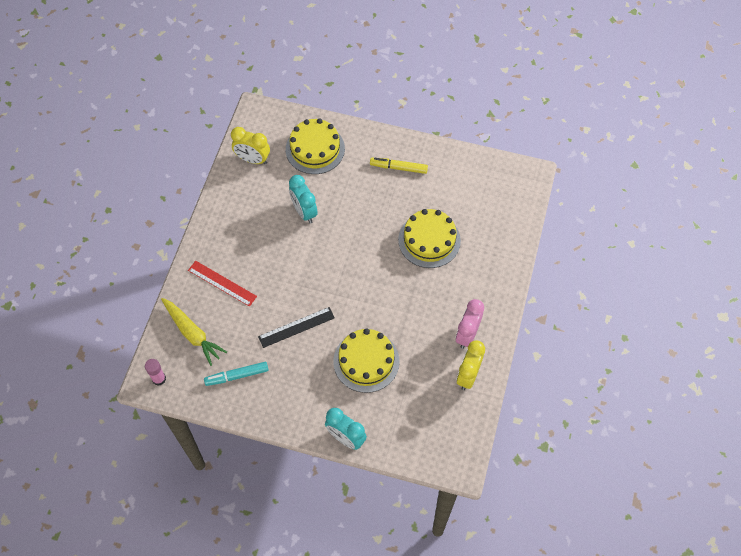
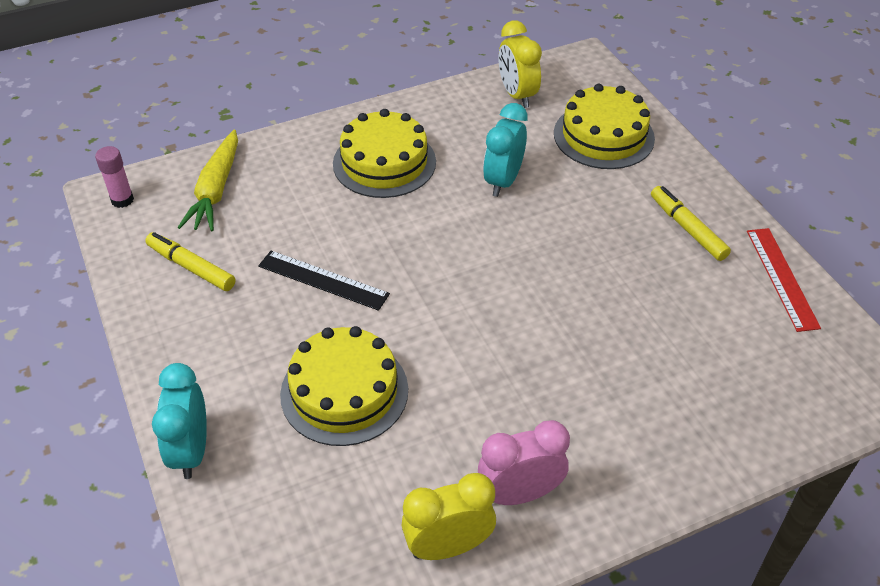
camera: 50 degrees right, 15 degrees down
(222, 283) = (315, 172): red ruler -> red ruler (781, 278)
(237, 376) = (191, 267): turquoise marker -> yellow marker
(429, 240) = (622, 335): yellow cake -> yellow cake (384, 162)

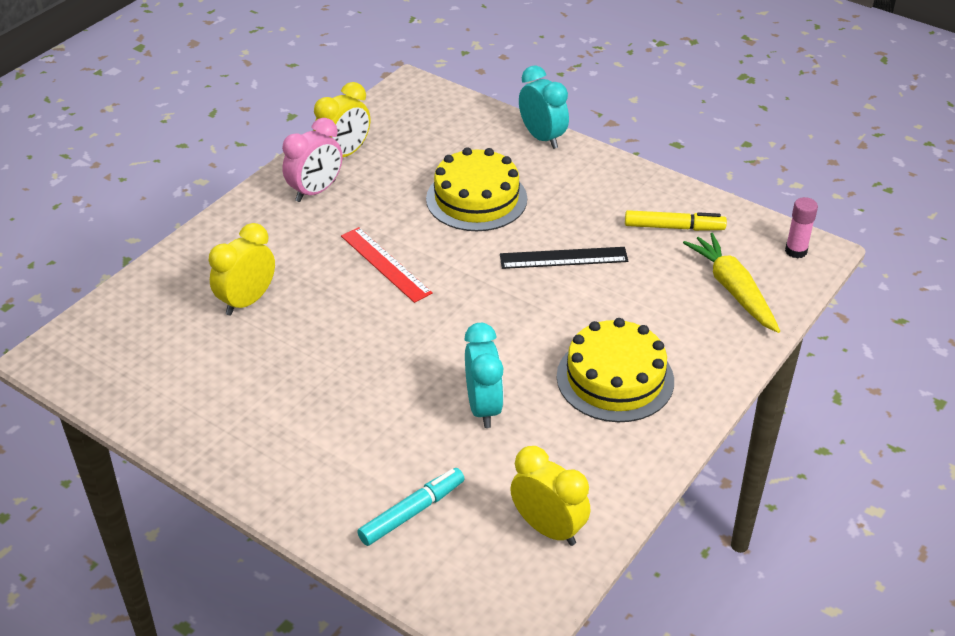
camera: 150 degrees right, 5 degrees down
(603, 136) = (412, 512): yellow cake -> turquoise marker
(664, 366) = (247, 301): none -> yellow clock
(687, 228) = (270, 431): yellow marker -> none
(781, 278) = (161, 416): red ruler -> red ruler (385, 264)

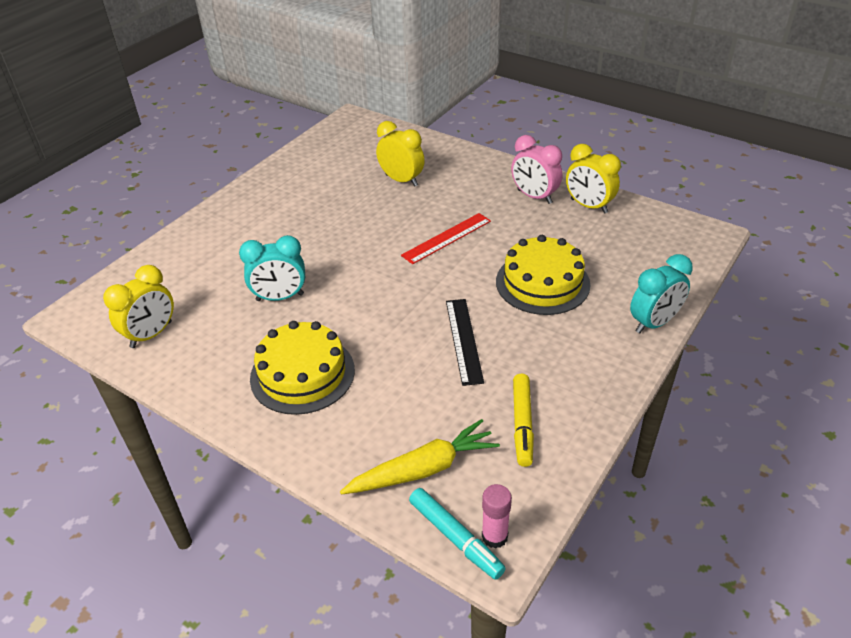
camera: 90 degrees right, 0 degrees up
(412, 512) = (186, 268): turquoise marker -> turquoise marker (455, 537)

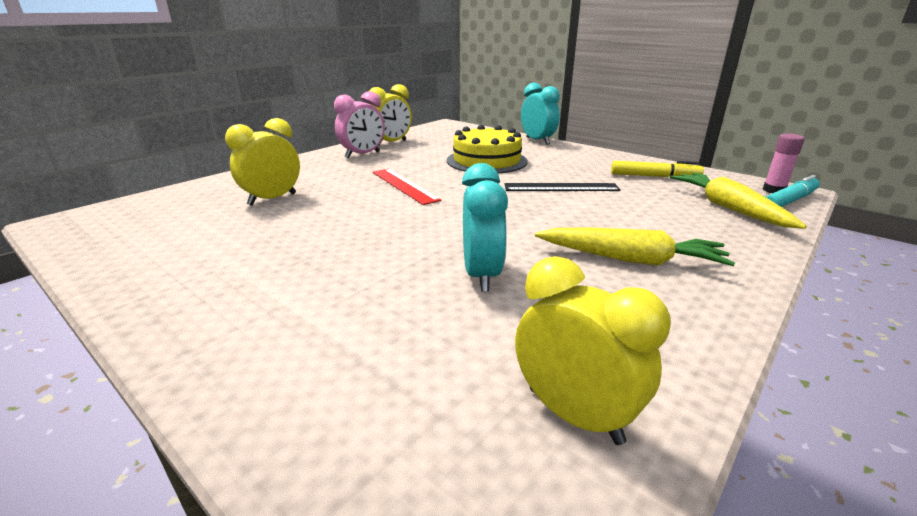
camera: 85 degrees left, 15 degrees down
(302, 374) = (631, 259): yellow cake -> yellow carrot

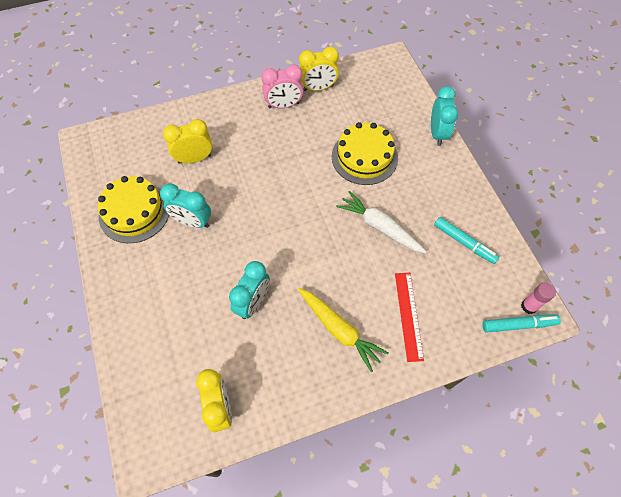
camera: 30 degrees right, 35 degrees up
(194, 255) = (134, 212): none -> yellow cake
(309, 239) = (192, 222): none -> turquoise clock
(404, 185) = (280, 174): red ruler -> red ruler (408, 315)
(561, 187) = (379, 227): black ruler -> white carrot
(654, 176) = (464, 243): yellow marker -> turquoise marker
(728, 208) = (463, 310): yellow carrot -> none

